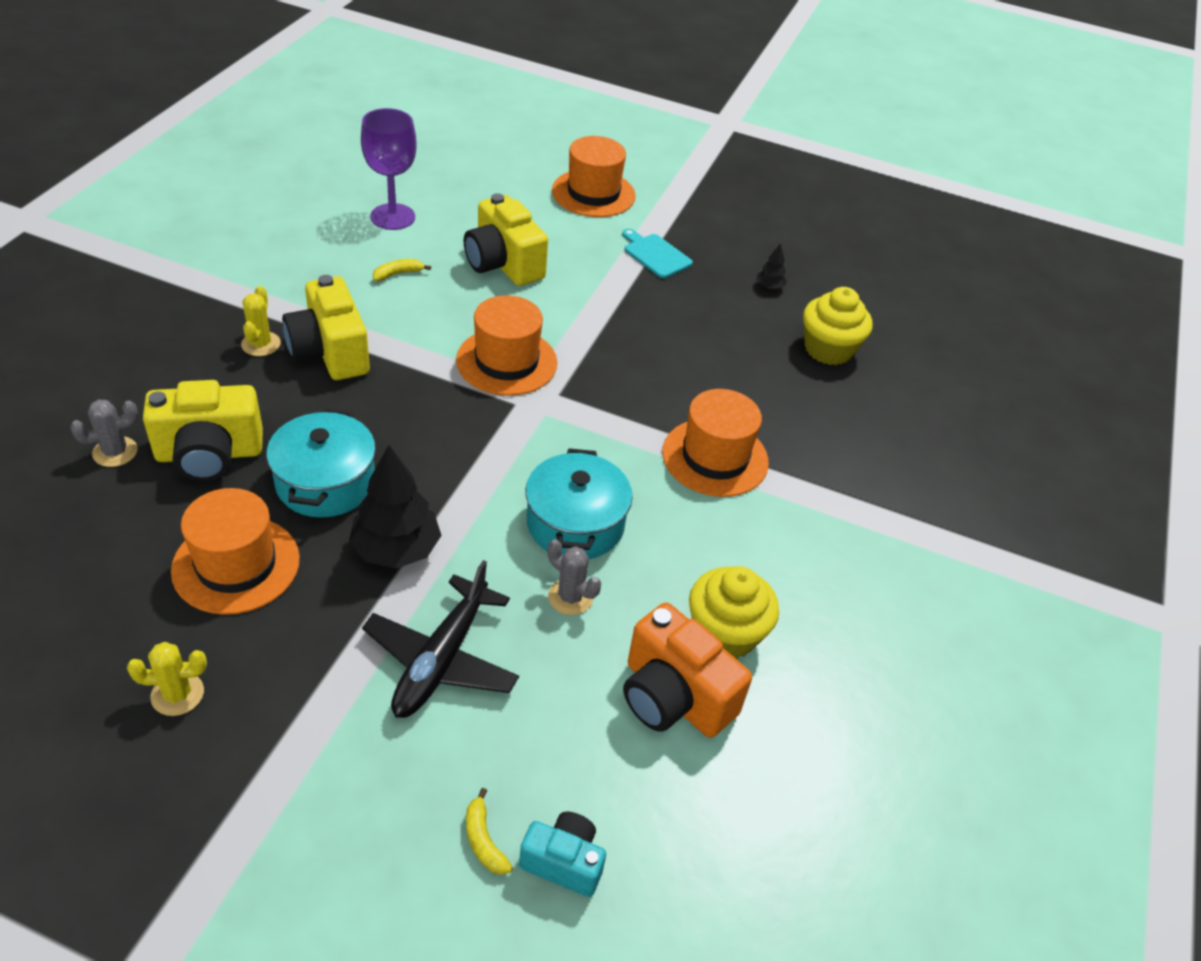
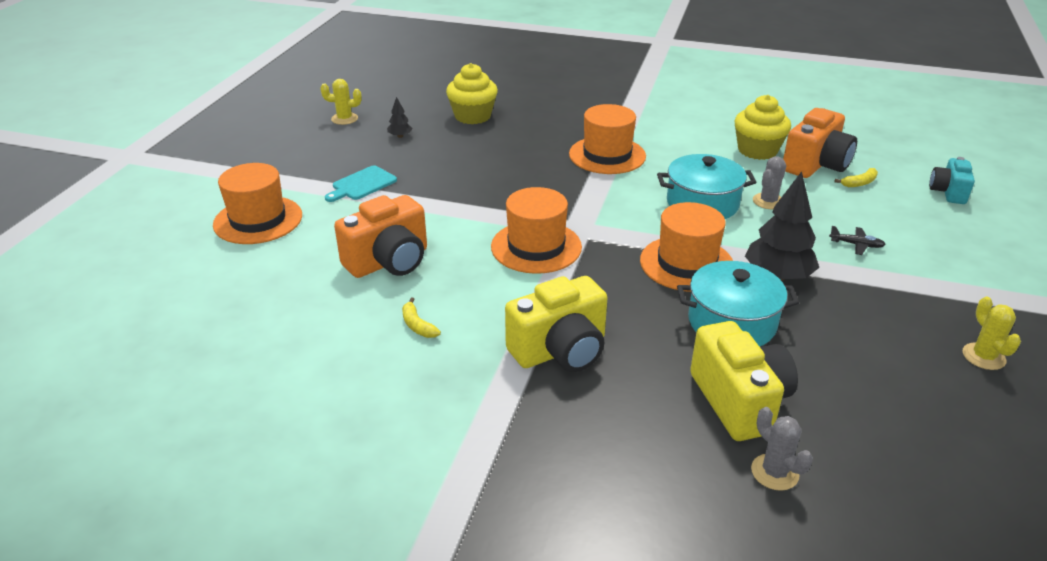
camera: 90 degrees left, 10 degrees down
(236, 565) = (849, 354): orange hat -> orange hat (686, 263)
(261, 344) = (564, 402): yellow cactus -> yellow cactus (344, 119)
(392, 217) = (306, 345): purple goblet -> none
(441, 660) = (856, 245): black plane -> black plane, size x0.43
(484, 840) = (961, 217): yellow banana -> yellow banana (859, 183)
(503, 264) = (389, 262): yellow camera -> orange camera

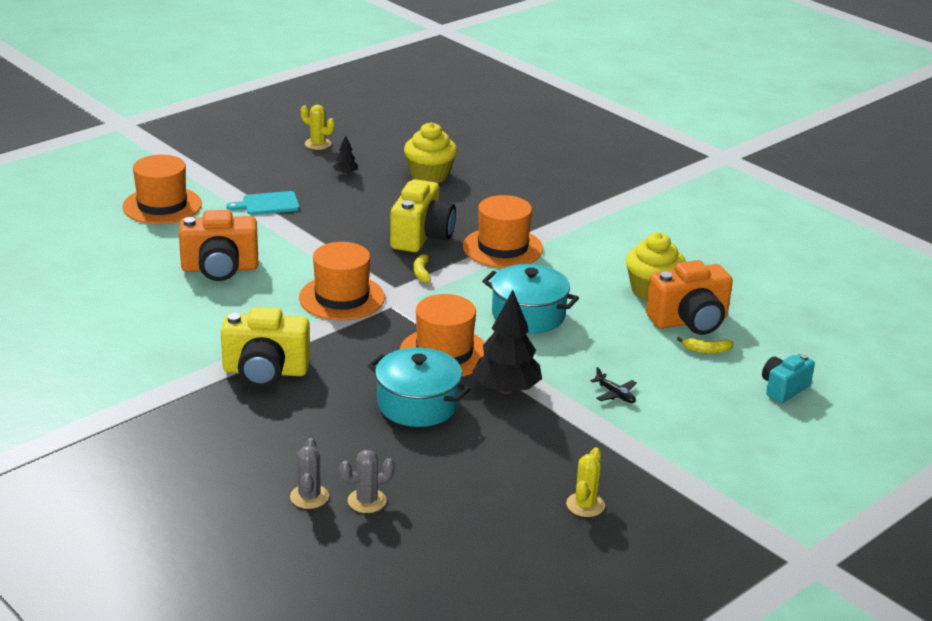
camera: 30 degrees right, 5 degrees down
(417, 325) = (188, 318): yellow banana -> yellow banana (422, 272)
(739, 401) = (347, 451): yellow camera -> yellow camera (421, 236)
(768, 201) = (591, 334): grey cactus -> grey cactus (367, 501)

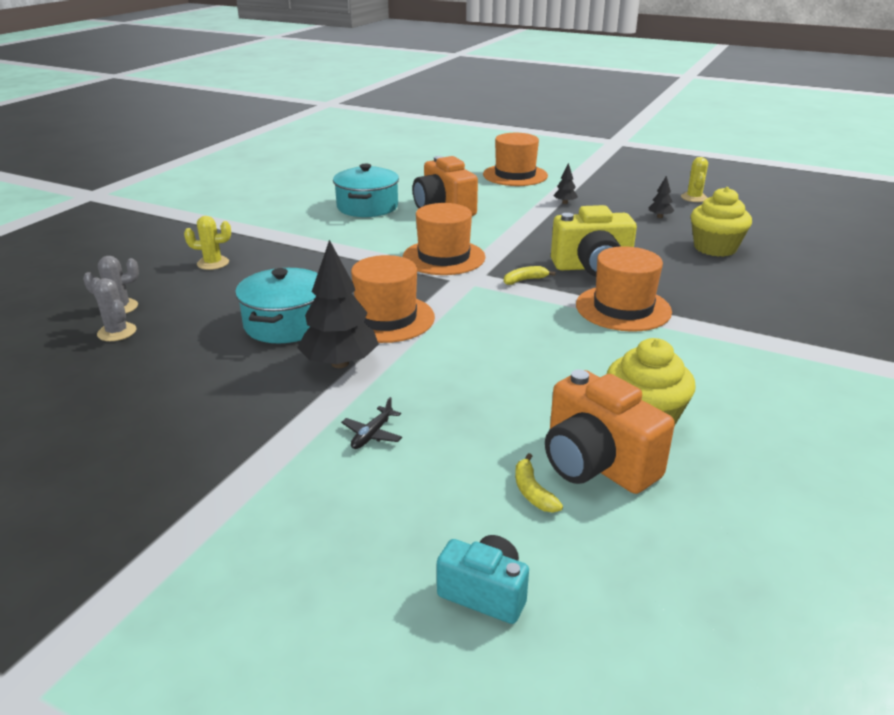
camera: 70 degrees right, 0 degrees up
(265, 371) = (302, 254): yellow camera -> none
(268, 204) = (565, 203): turquoise cutting board -> black tree
(528, 315) = (499, 347): turquoise pot -> turquoise pot (367, 207)
(585, 505) = (127, 455): yellow cactus -> yellow cactus (213, 263)

